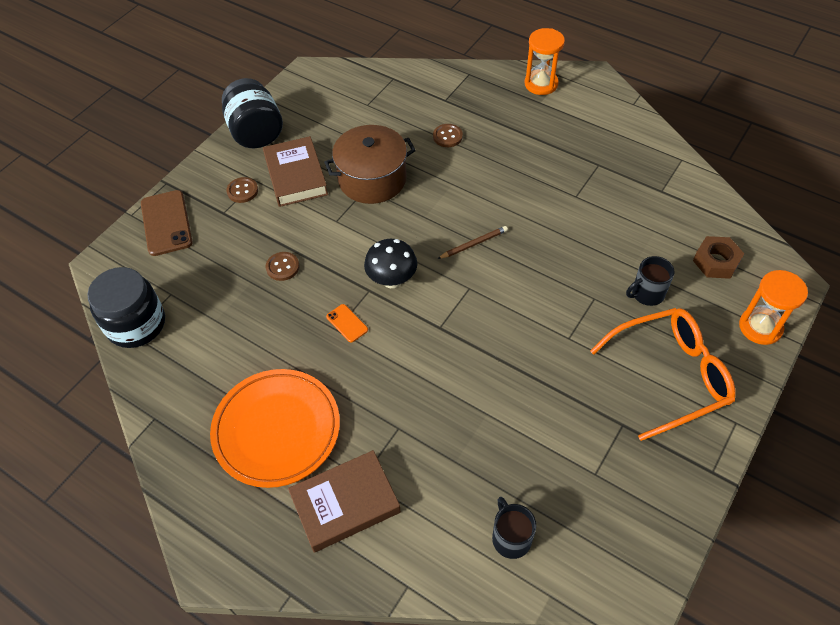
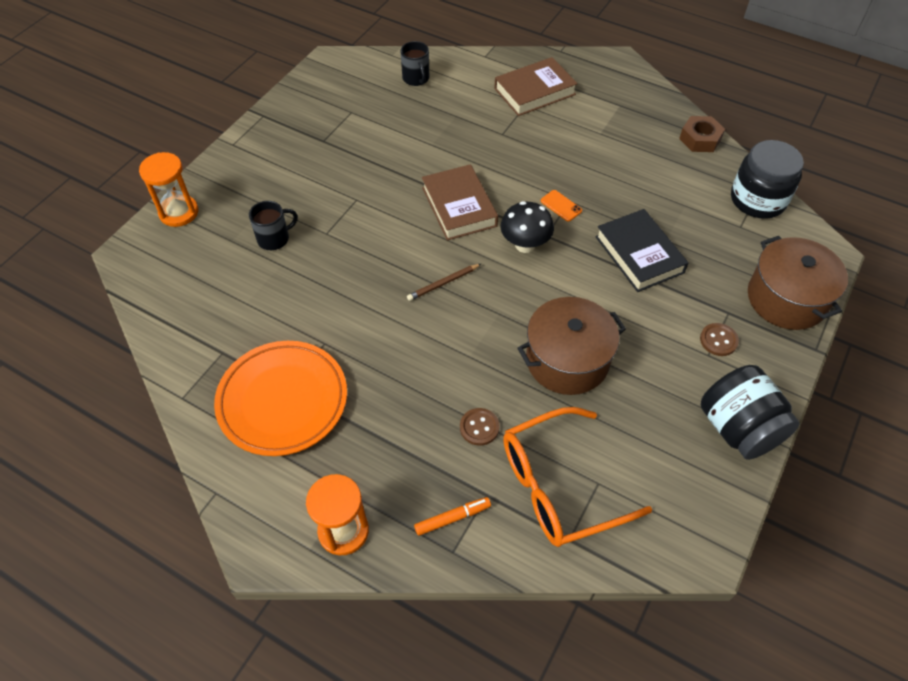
camera: 175 degrees right, 0 degrees up
(166, 223) = (786, 298): brown phone -> brown pot
(277, 430) = (599, 130): orange plate -> orange plate (283, 401)
(282, 267) = (639, 254): brown button -> black book
(296, 176) = (662, 362): brown book -> brown book (459, 207)
(469, 89) = (452, 518): none -> orange marker
(670, 375) = (274, 173): orange glasses -> orange glasses (558, 486)
(716, 262) = (194, 271): brown nut -> brown nut (700, 139)

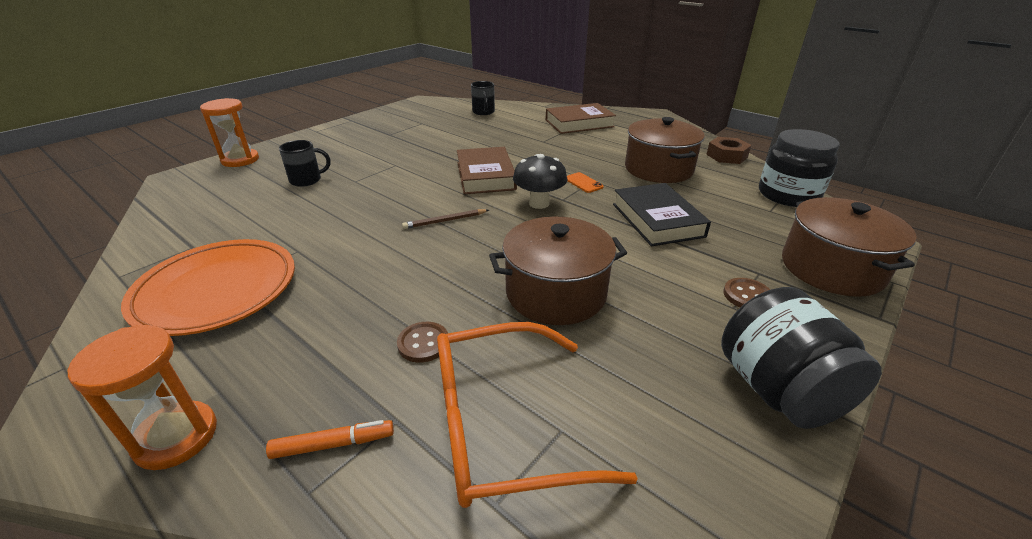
camera: 10 degrees right, 20 degrees down
(632, 172) = (658, 169): none -> brown pot

